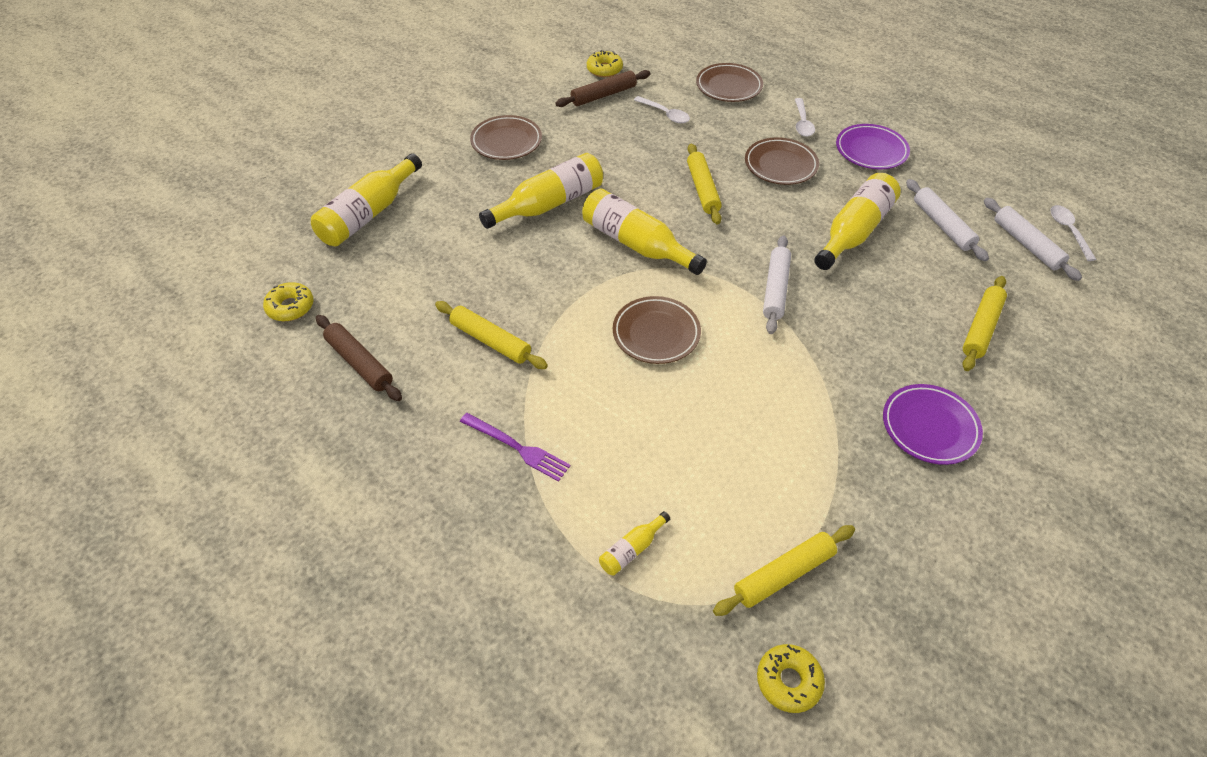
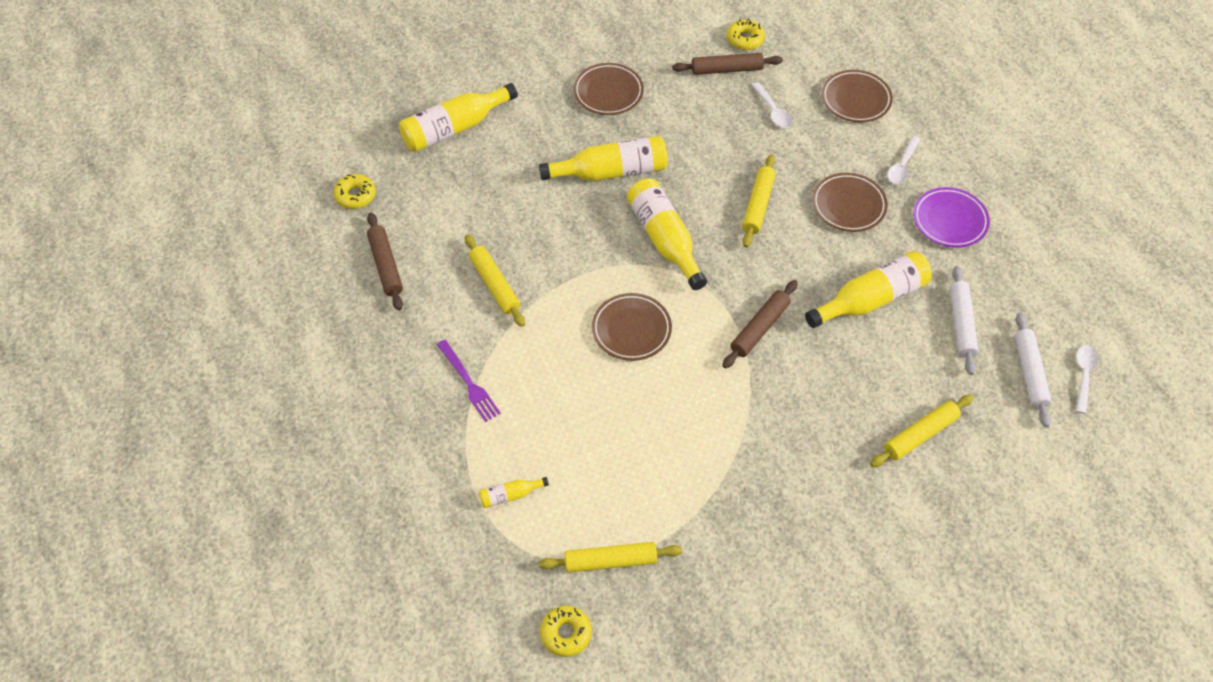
camera: 25 degrees right, 5 degrees up
(775, 289) = (759, 328): white rolling pin -> brown rolling pin
(929, 427) = (807, 500): purple plate -> none

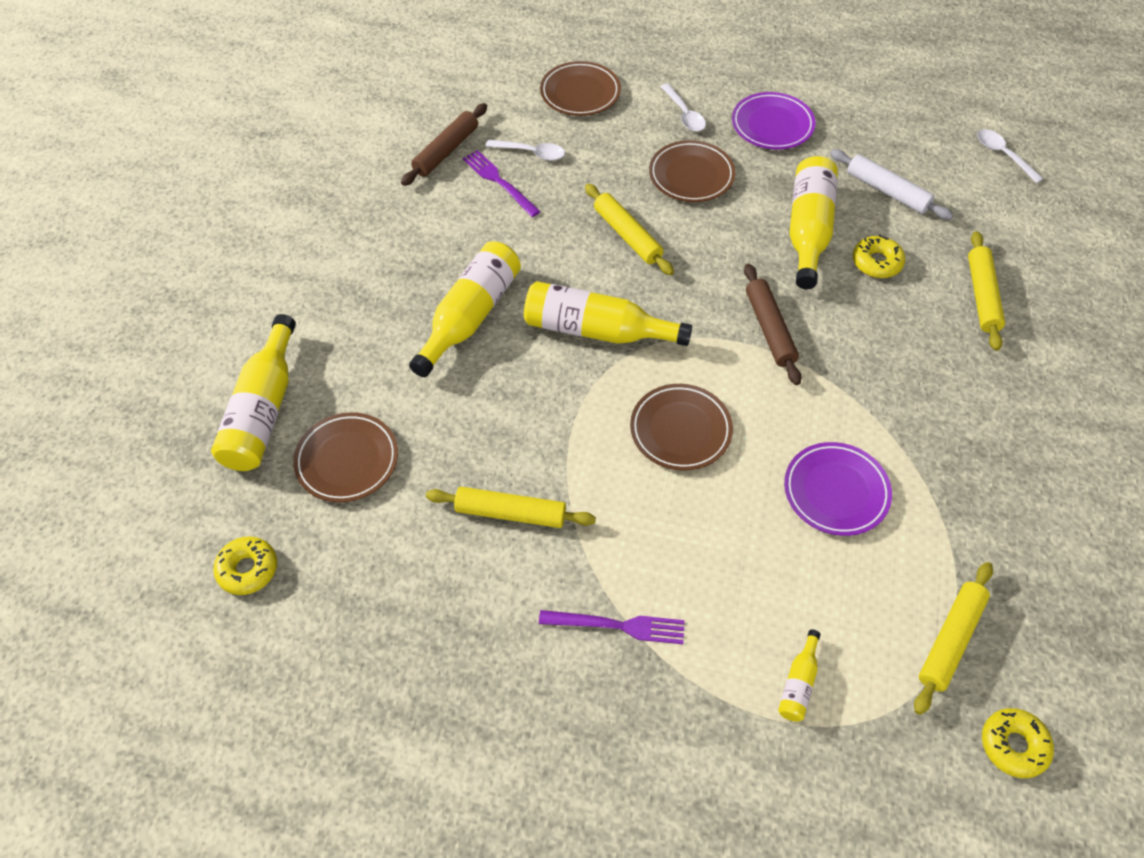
camera: 50 degrees left, 0 degrees up
(385, 265) = (379, 604): brown rolling pin -> none
(608, 92) = (370, 252): brown plate -> brown plate (347, 460)
(664, 439) = (836, 492): none -> purple plate
(730, 112) = (499, 182): none -> purple fork
(745, 39) = (426, 116): yellow donut -> yellow donut (876, 262)
(1029, 373) = (974, 184): white rolling pin -> none

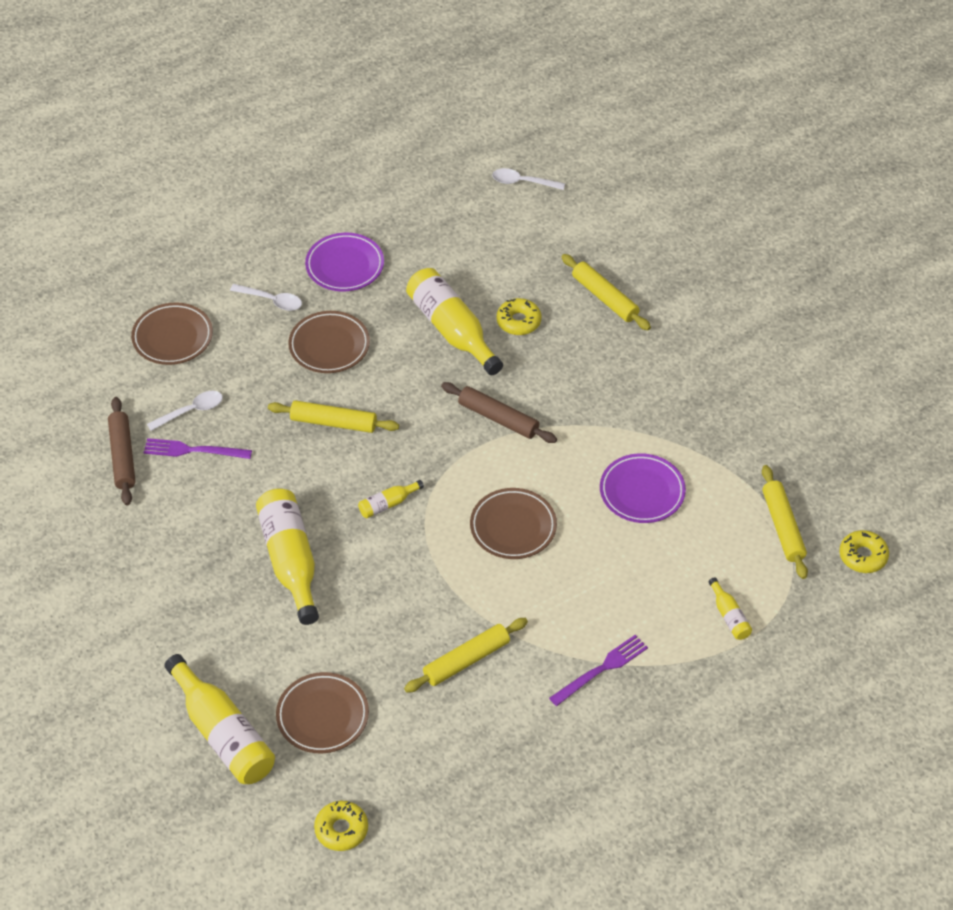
camera: 45 degrees left, 5 degrees down
(596, 330) = (388, 504): yellow bottle -> yellow bottle, size x0.46
(887, 191) = (474, 263): white rolling pin -> none

